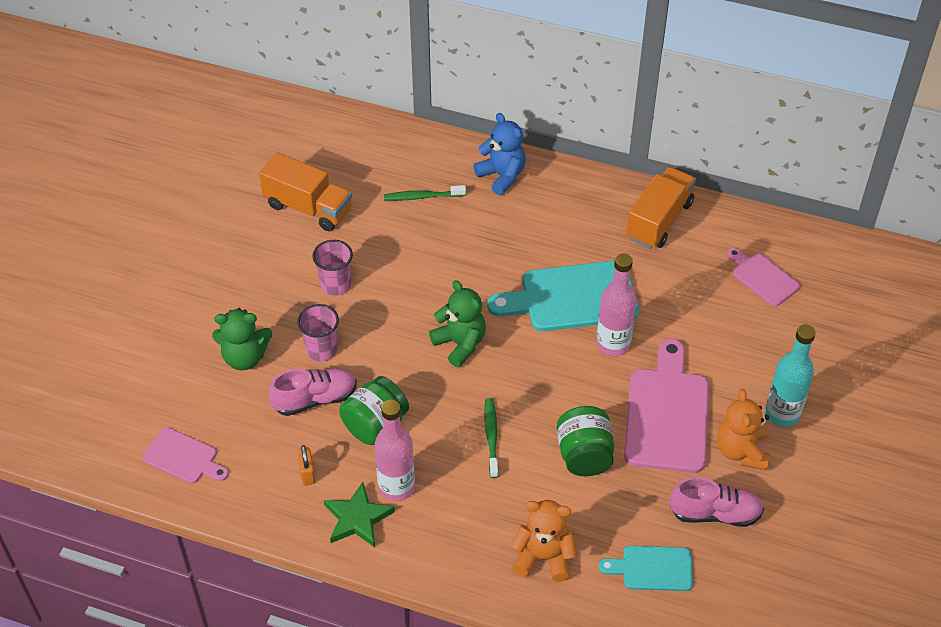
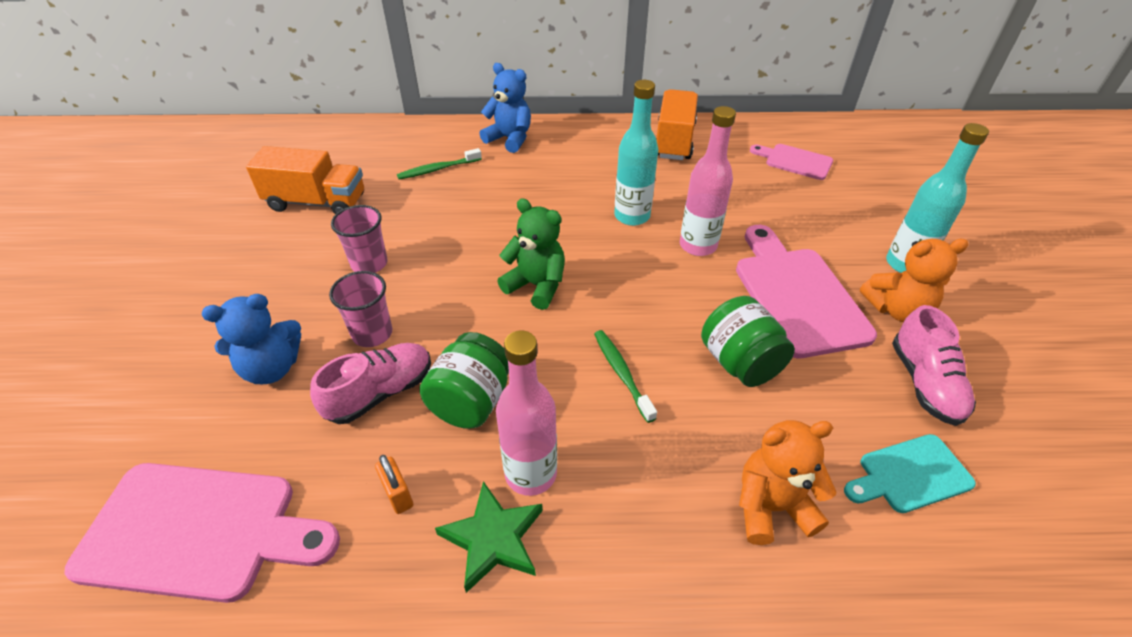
camera: 20 degrees left, 5 degrees down
(183, 457) = (199, 531): pink cutting board -> pink cutting board, size x1.81
(245, 357) = (272, 368): green teddy bear -> blue teddy bear
(572, 298) = (632, 216): turquoise cutting board -> turquoise bottle
(715, 513) = (924, 383): pink shoe -> pink shoe turned 105 degrees clockwise
(741, 451) = (897, 309): orange teddy bear -> orange teddy bear turned 75 degrees counterclockwise

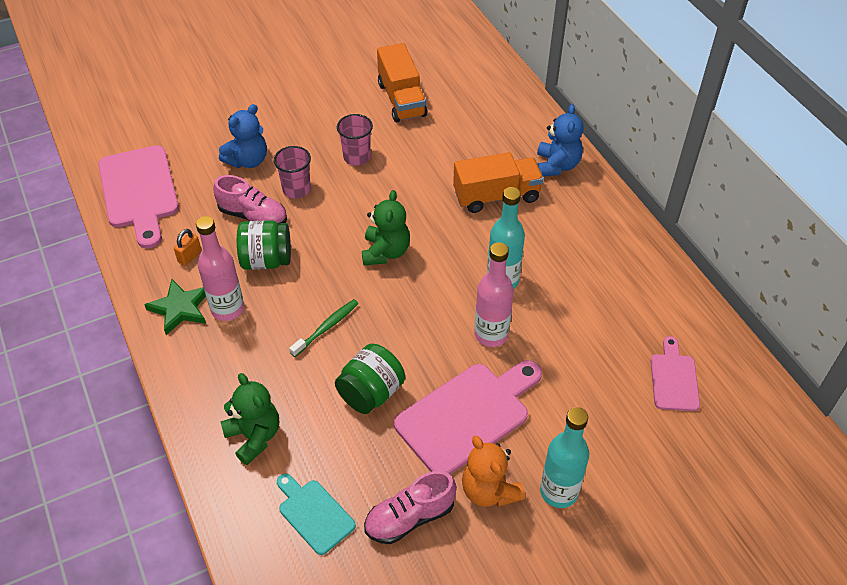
camera: 65 degrees right, 5 degrees up
(272, 368) = (248, 160): blue teddy bear -> blue teddy bear turned 90 degrees counterclockwise
(438, 169) = (483, 142): green toothbrush -> none
(674, 141) = (639, 276): orange truck -> orange truck (496, 196)
(771, 507) = (254, 436): orange teddy bear -> green teddy bear

